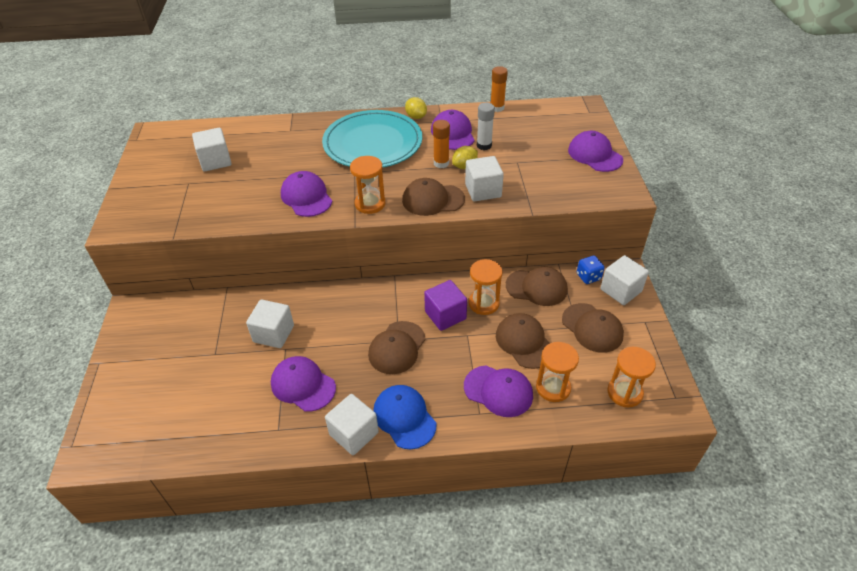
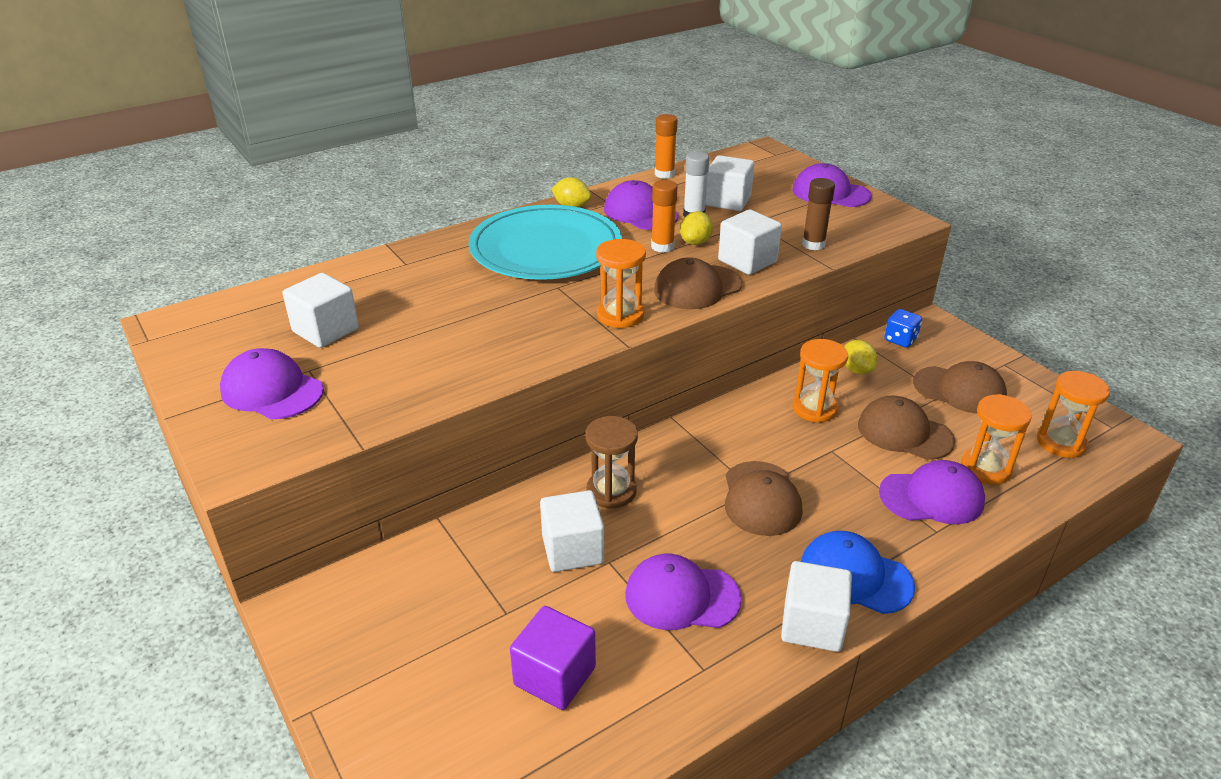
camera: 30 degrees left, 10 degrees down
(306, 197) = (521, 333): purple cap -> purple cap (272, 390)
(321, 308) = (611, 491): none -> brown hourglass
(445, 315) = (783, 438): purple cube -> purple cube (554, 676)
(536, 287) = (856, 370): brown cap -> yellow lemon
(539, 192) = (813, 244): none -> brown glue stick
(621, 290) = (948, 342): white cube -> white cube (727, 201)

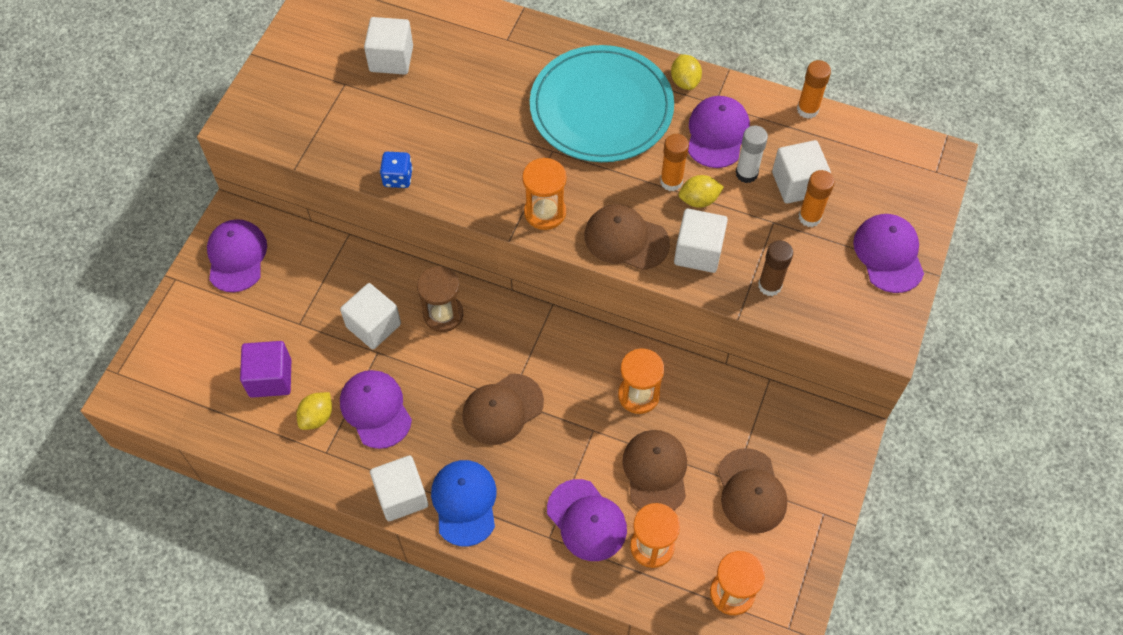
camera: 55 degrees right, 25 degrees up
(272, 390) = (311, 82): purple cap -> purple cap (236, 257)
(764, 207) = (809, 217): none -> orange glue stick
(856, 370) = (718, 402): yellow lemon -> yellow lemon (317, 417)
(900, 340) = (795, 416): blue dice -> blue dice (398, 178)

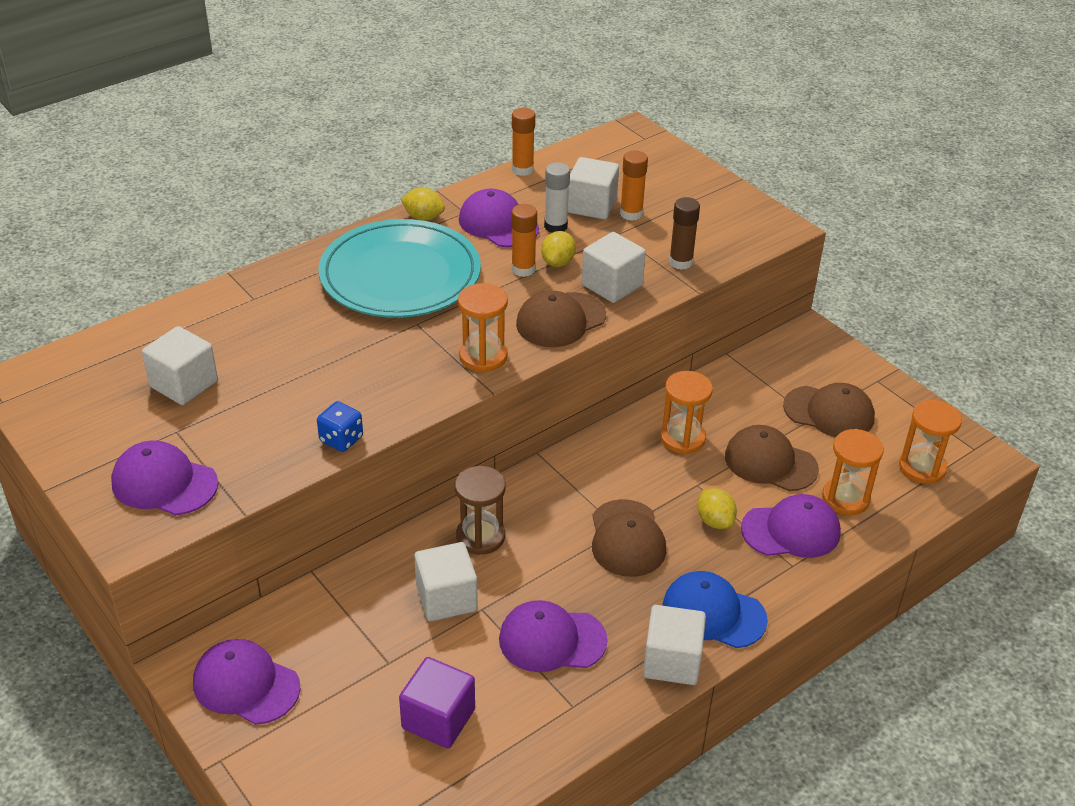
camera: 60 degrees left, 20 degrees down
(317, 417) = (522, 695): yellow lemon -> yellow lemon (715, 521)
(888, 254) = (702, 192): purple cap -> purple cap (164, 483)

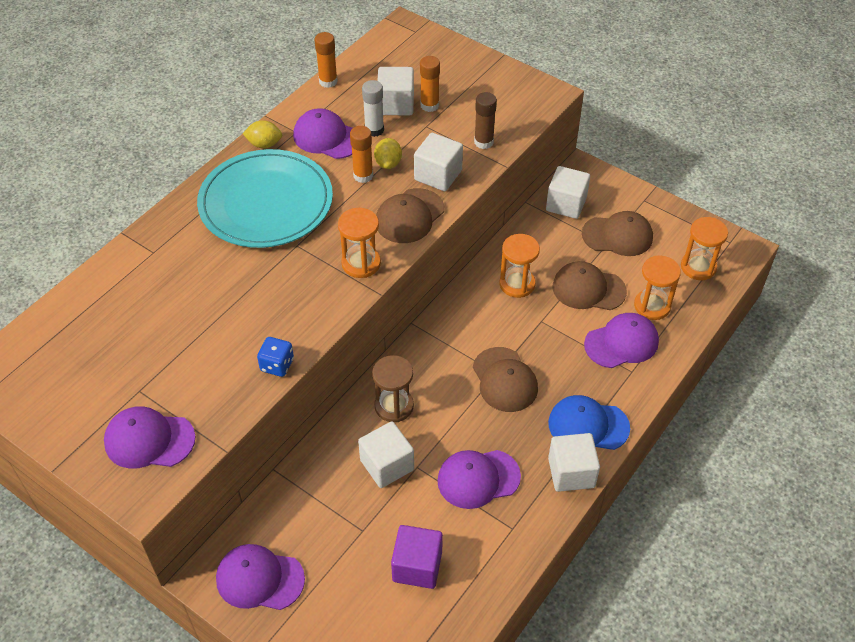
camera: 15 degrees left, 10 degrees up
(184, 384) = (128, 346): white cube -> white cube (566, 204)
(715, 521) = (564, 348): yellow lemon -> none

